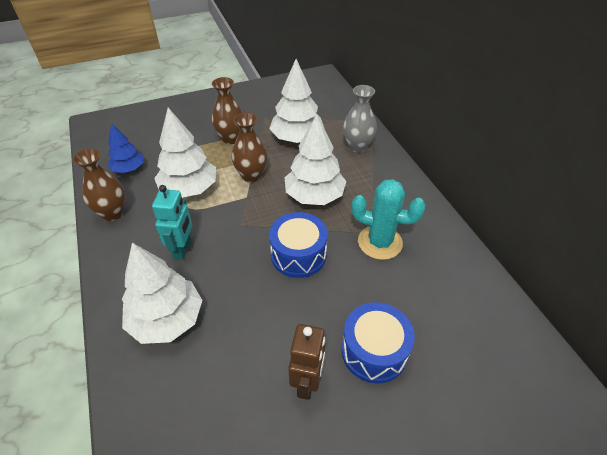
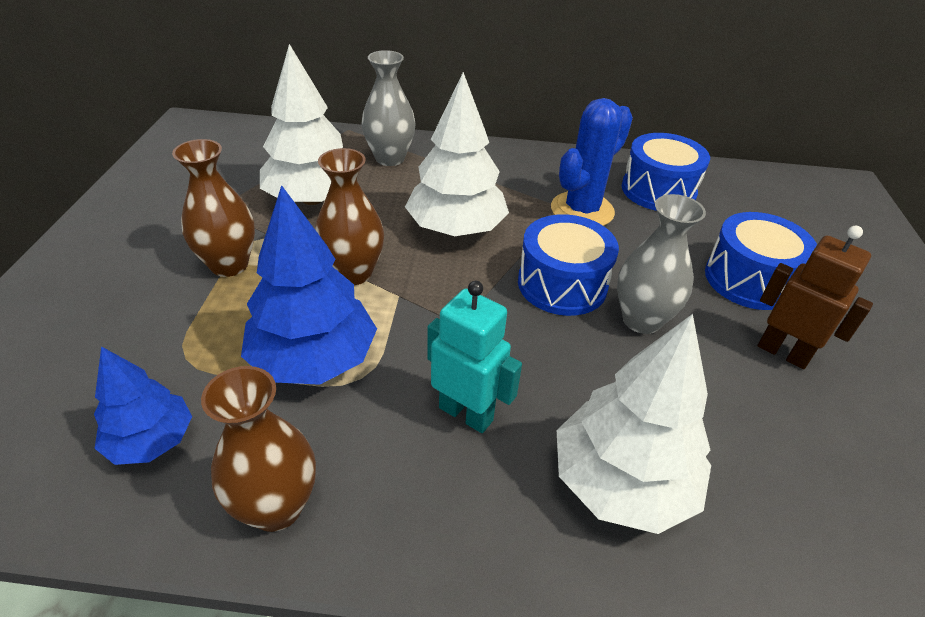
camera: 65 degrees left, 5 degrees down
(189, 189) = (314, 359): white tree -> blue tree
(291, 299) = (641, 320): none -> grey vase
(380, 242) = (582, 210): turquoise cactus -> blue cactus
(442, 276) = (658, 190): none -> blue drum

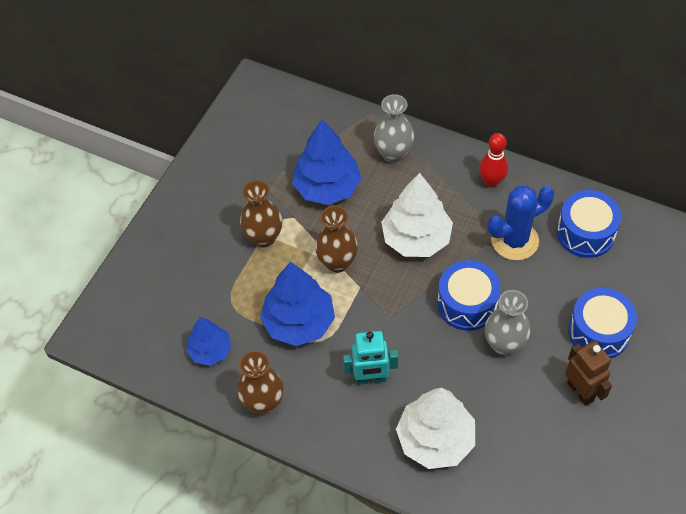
camera: 25 degrees right, 15 degrees up
(312, 199) = (327, 187): white tree -> blue tree
(466, 413) = (371, 378): turquoise robot -> turquoise robot turned 120 degrees clockwise
(521, 164) = (491, 181): none -> red bowling pin

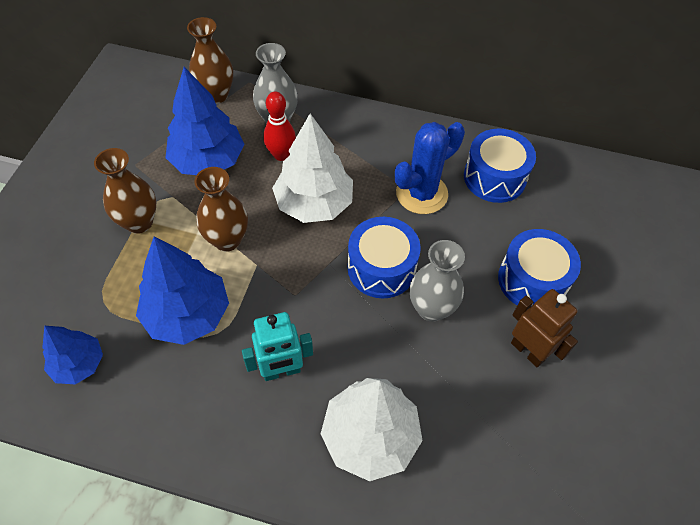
camera: 15 degrees left, 0 degrees up
(263, 402) = (150, 421): brown vase -> brown vase (216, 95)
(491, 181) = (386, 136): red bowling pin -> red bowling pin (281, 155)

